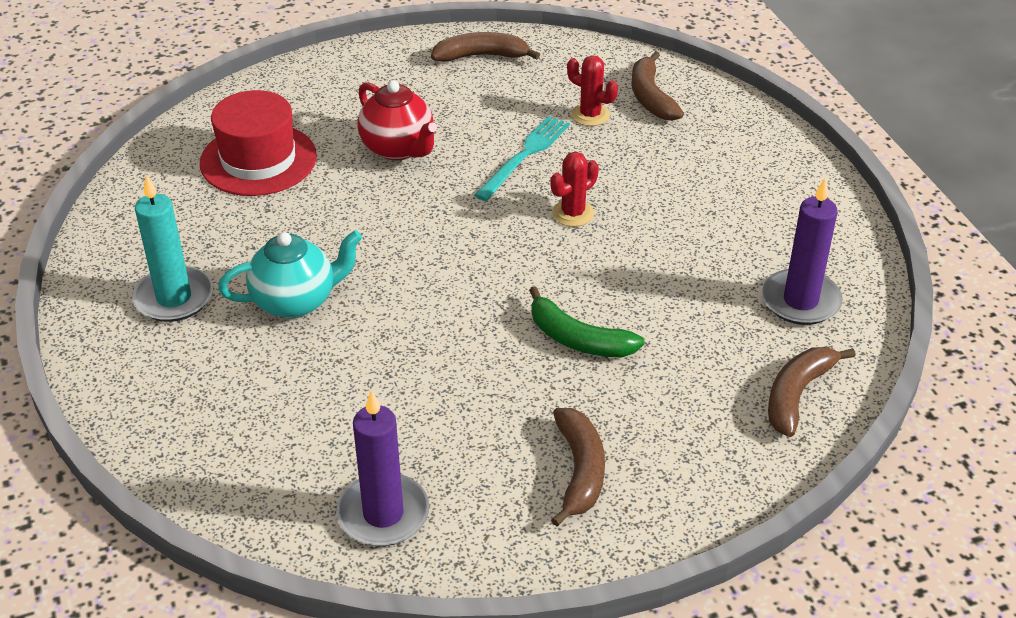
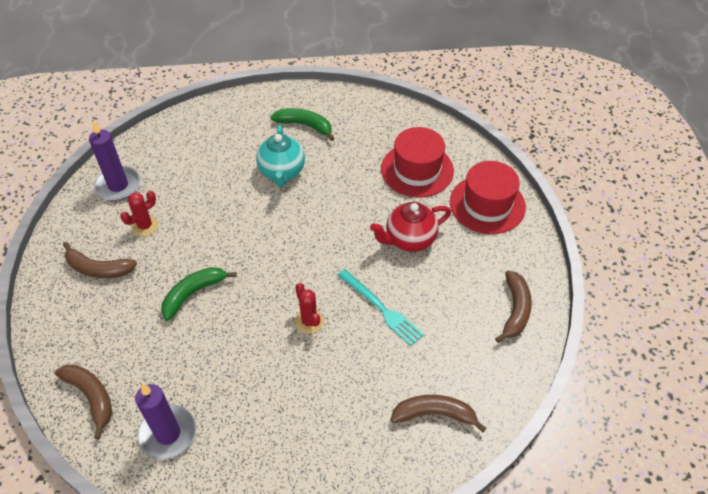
camera: 105 degrees right, 10 degrees up
(174, 298) = (305, 125): turquoise candle -> green banana
(312, 91) = (487, 204): none -> red hat
(590, 115) = (420, 363): red cactus -> red cactus (145, 226)

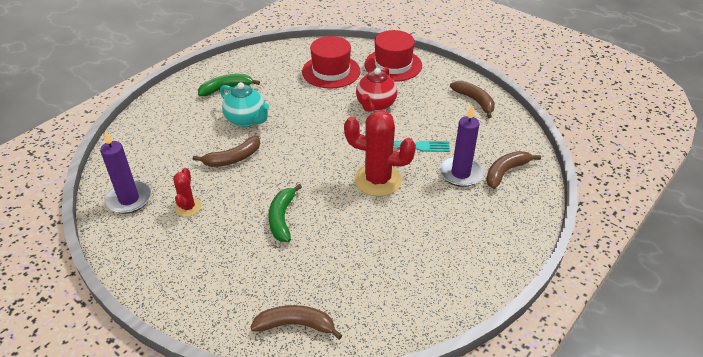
camera: 45 degrees left, 10 degrees down
(98, 269) = (187, 254): brown banana -> brown banana (233, 158)
(168, 433) = (378, 299): purple candle -> purple candle (460, 173)
(309, 321) = (377, 180): red cactus -> red cactus, size x1.92

